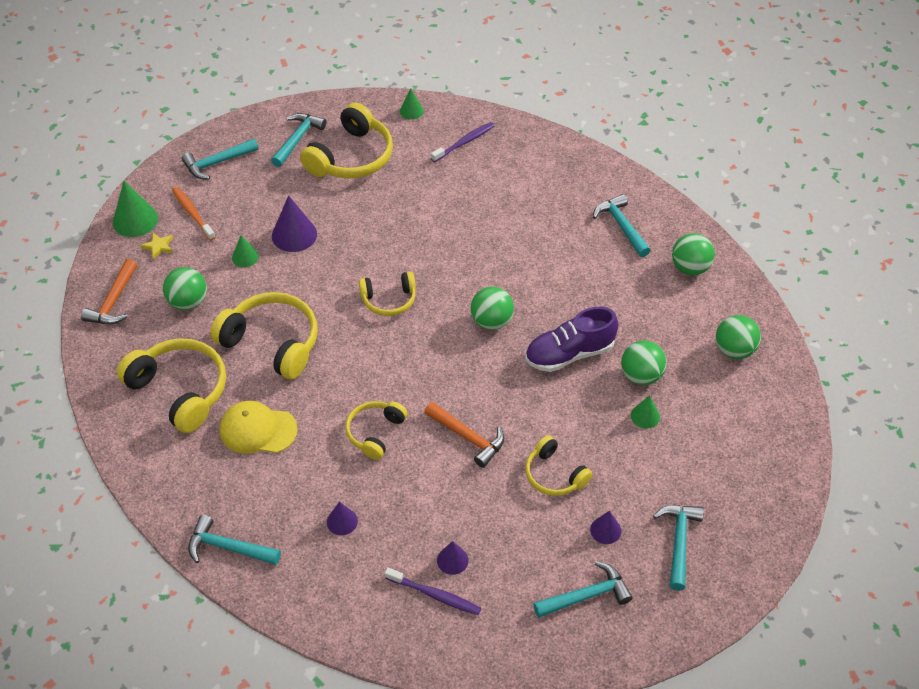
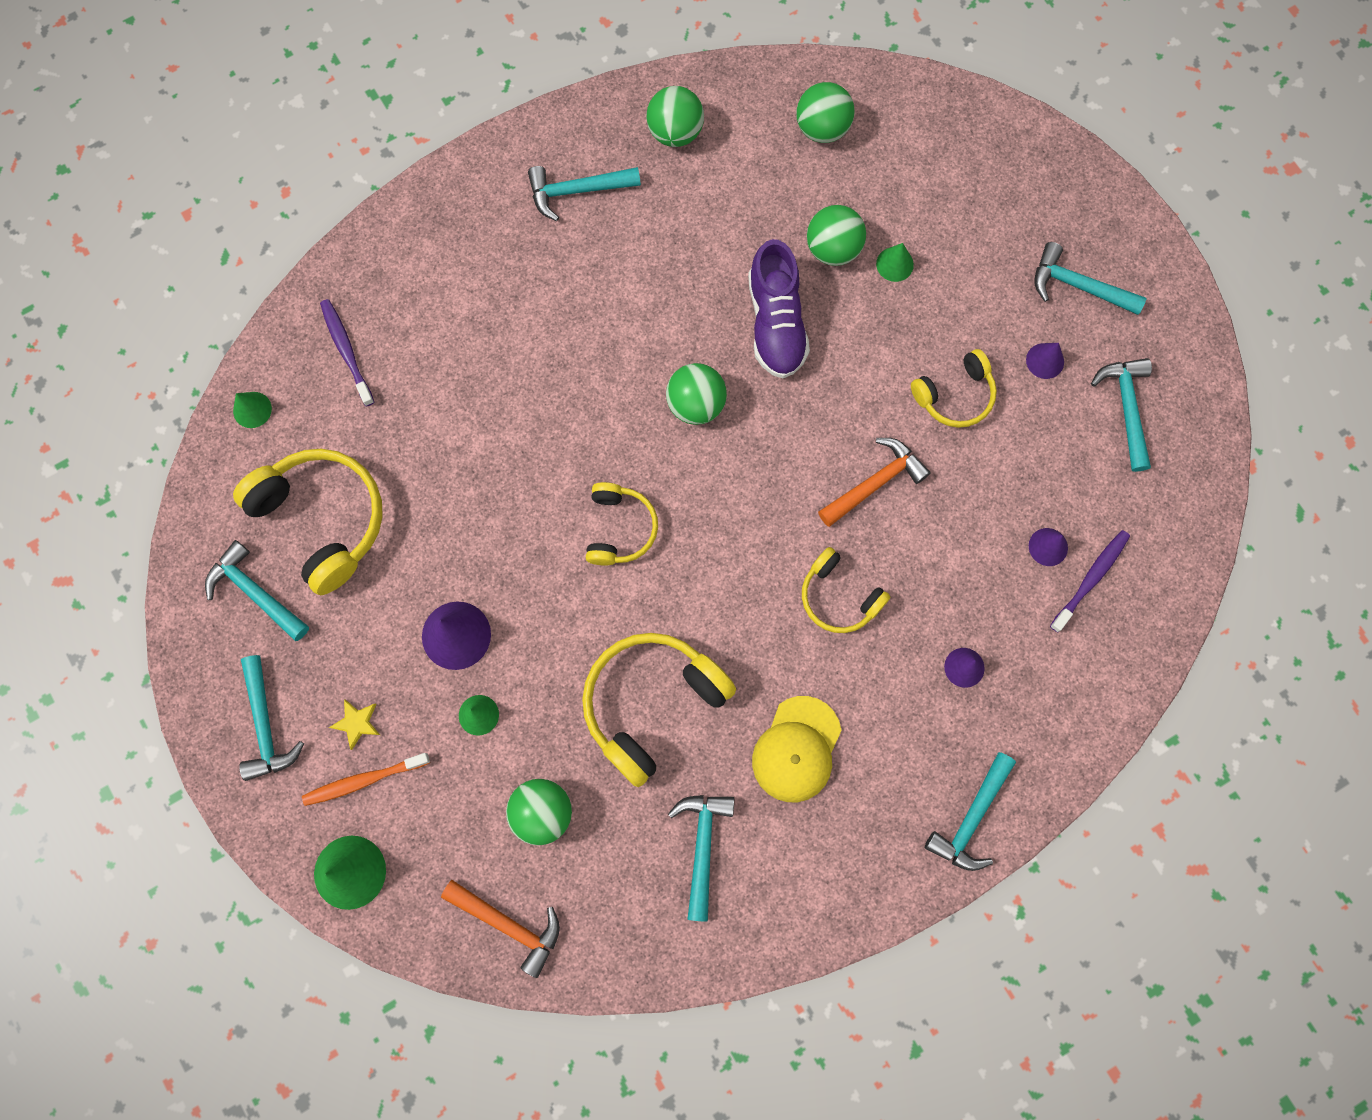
camera: 75 degrees left, 25 degrees up
(158, 246) = (418, 842): yellow star -> yellow star (357, 723)
(180, 390) = (702, 846): yellow headphones -> turquoise hammer

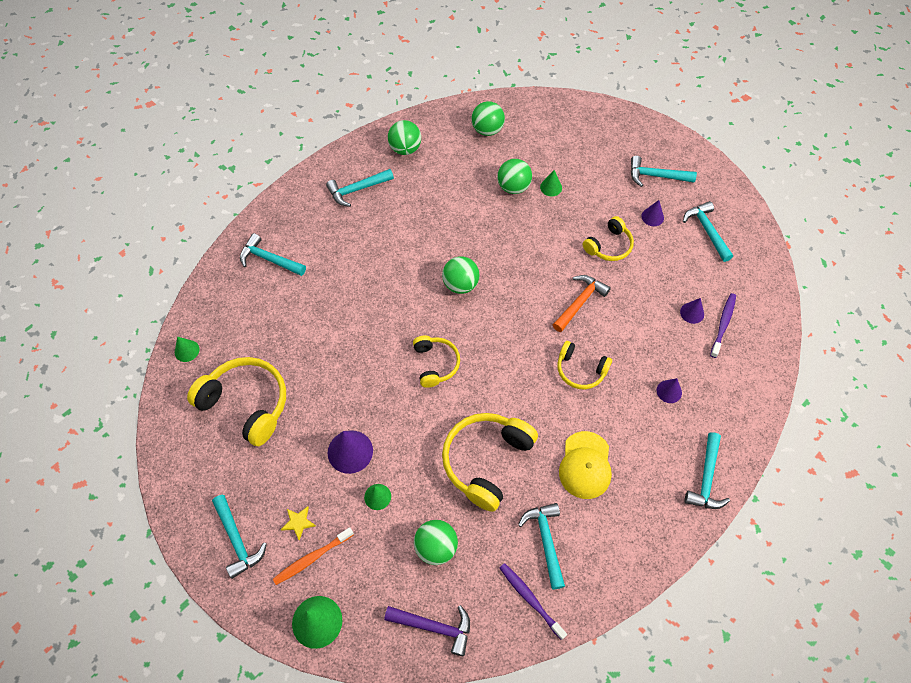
camera: 15 degrees left, 15 degrees down
(255, 592) = (212, 458): turquoise hammer -> turquoise hammer (269, 259)
(346, 351) = (239, 304): purple toothbrush -> purple toothbrush (530, 599)
(508, 924) = (434, 627): orange hammer -> purple hammer
(776, 323) = (493, 231): purple shoe -> none

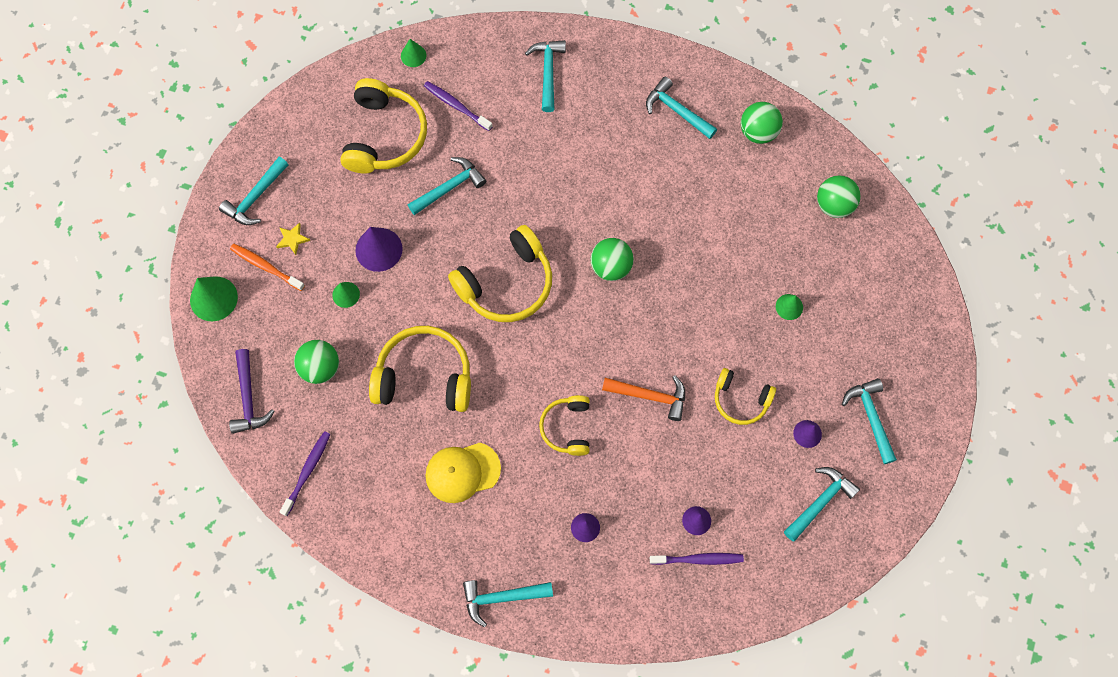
camera: 65 degrees right, 10 degrees up
(255, 337) = (456, 106): none -> purple toothbrush
(435, 364) = (506, 283): yellow headphones -> yellow headphones, size x1.70
(513, 187) = (767, 267): green ball -> none
(546, 541) = (368, 464): turquoise hammer -> turquoise hammer (449, 187)

